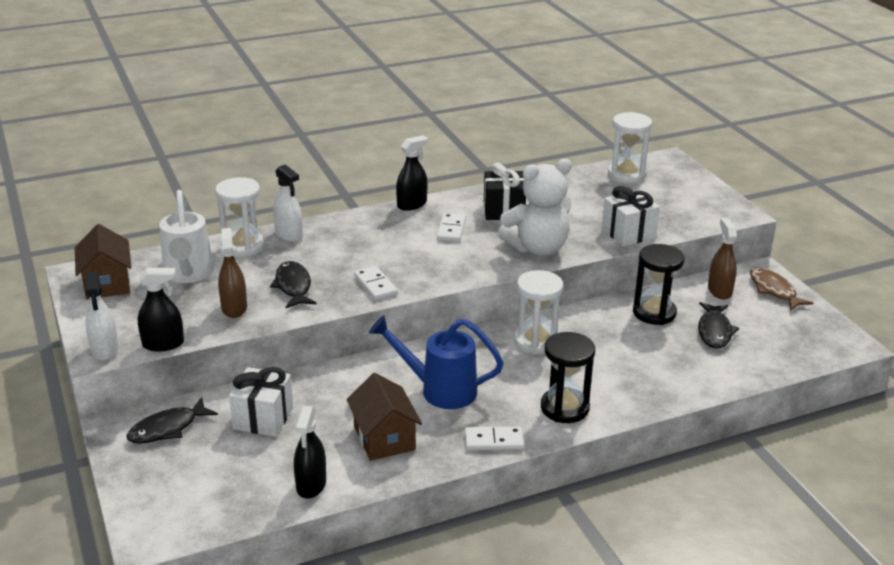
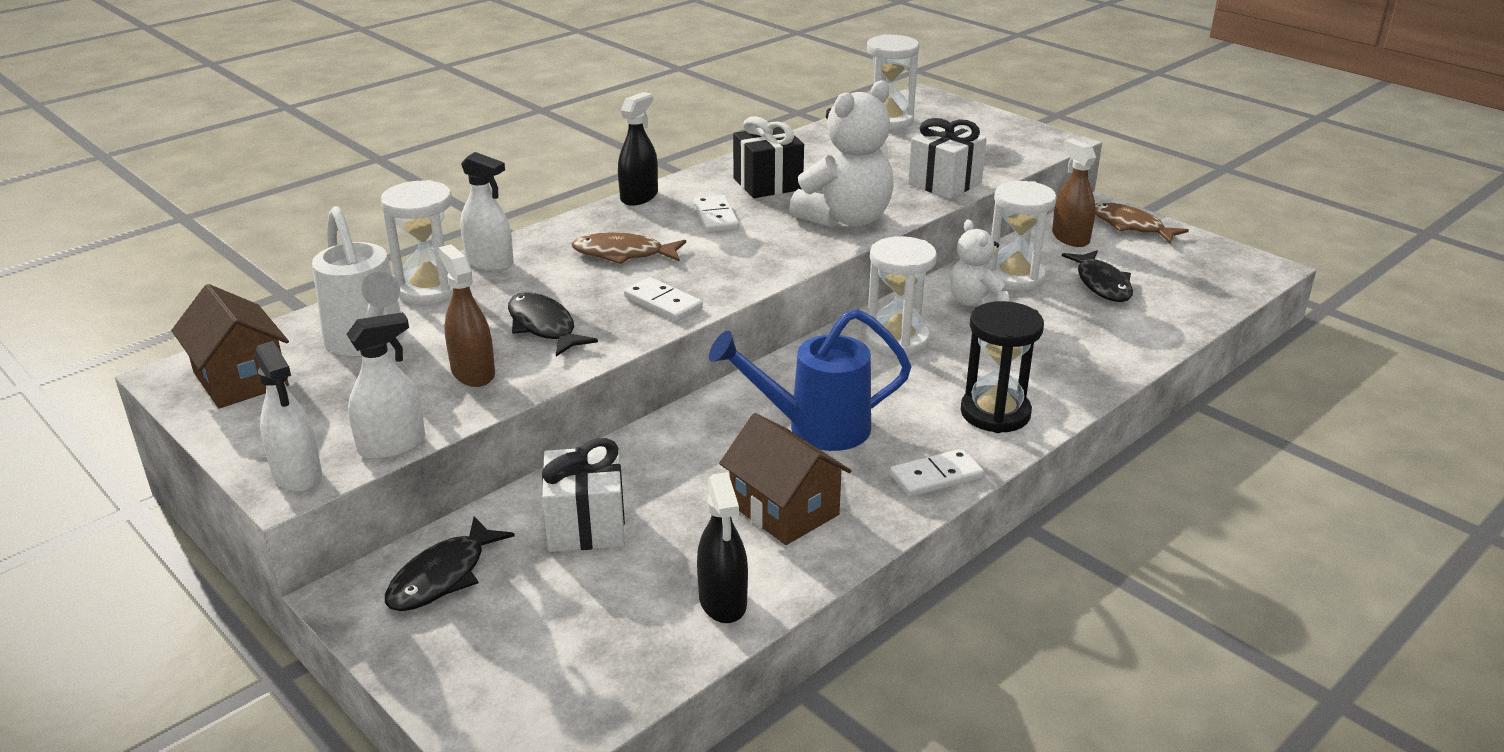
camera: 20 degrees left, 0 degrees up
(163, 344) = (392, 446): black spray bottle -> white spray bottle
(374, 245) = (623, 254): none -> brown fish
(611, 325) = (975, 302): none -> white teddy bear
(654, 313) = (1015, 277): black hourglass -> white hourglass

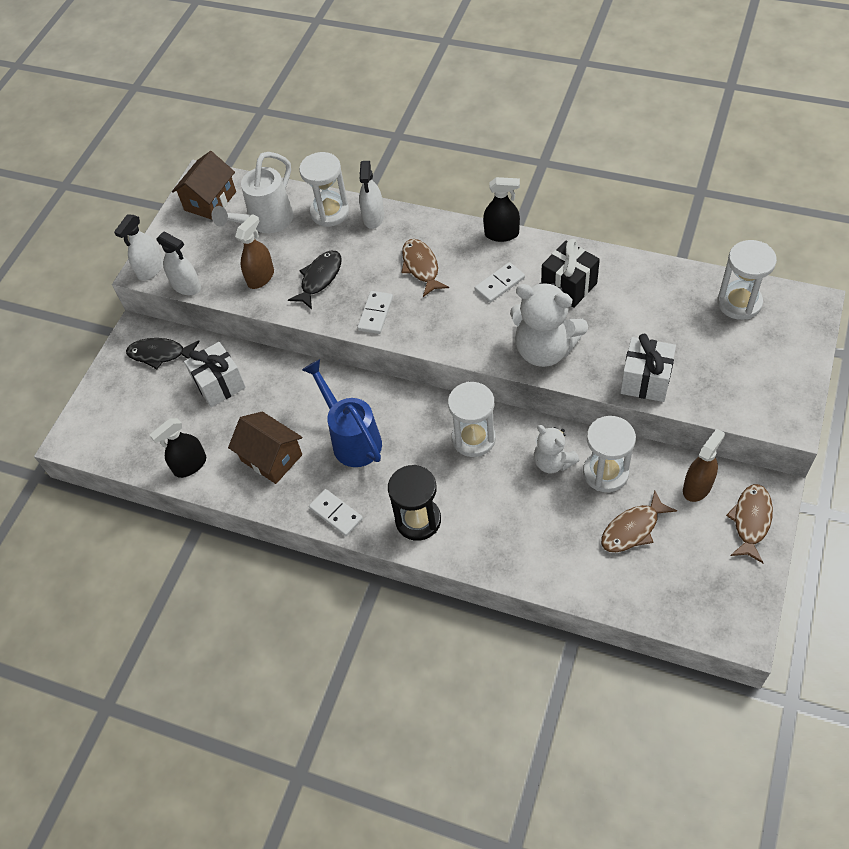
camera: 70 degrees right, 25 degrees up
(784, 509) = (271, 457): brown house -> brown house turned 75 degrees counterclockwise
(975, 302) = (553, 462): white teddy bear -> white teddy bear turned 90 degrees counterclockwise
(1102, 284) = (633, 529): black fish -> brown fish

